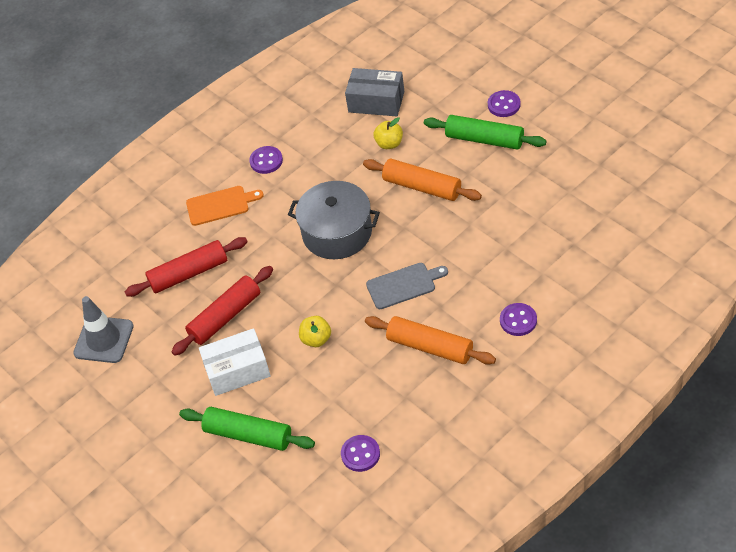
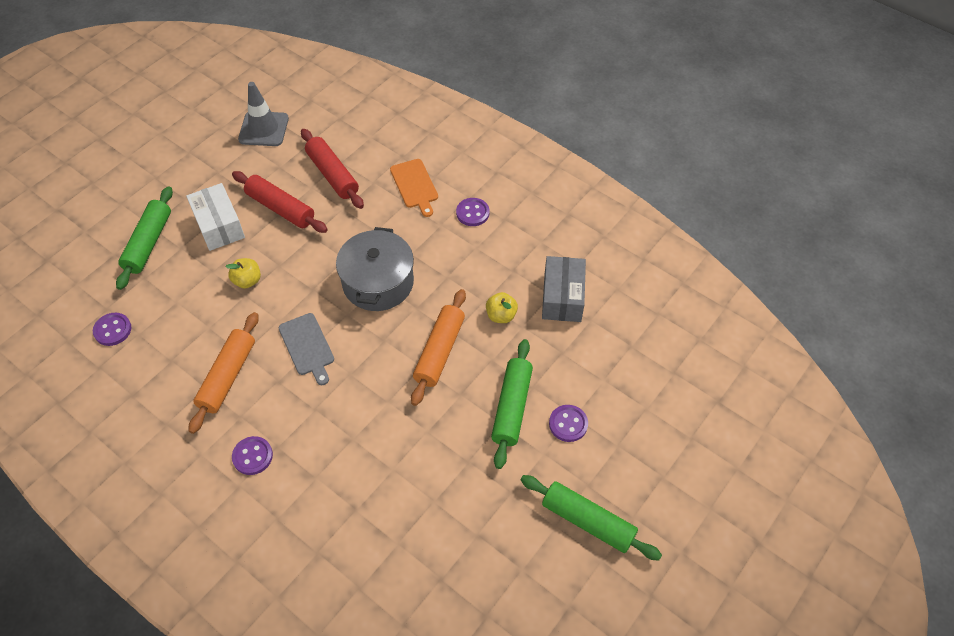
camera: 75 degrees right, 5 degrees up
(591, 98) = (587, 521): none -> green rolling pin

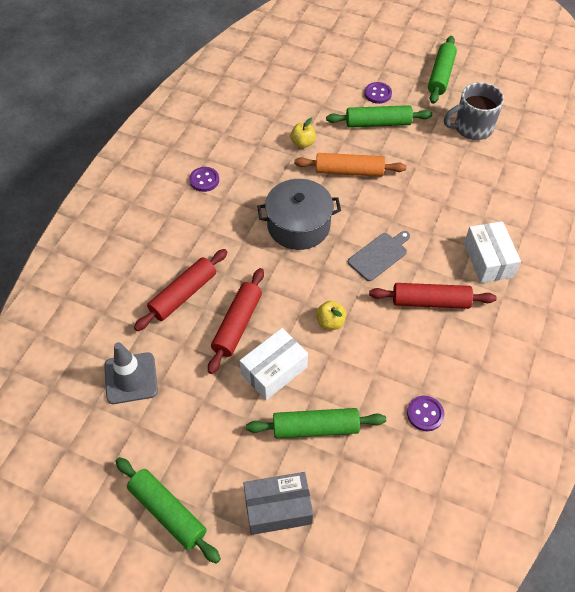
camera: 105 degrees left, 0 degrees up
(137, 137) = (168, 512): none -> green rolling pin
(227, 376) = (430, 301): orange rolling pin -> red rolling pin
(252, 456) = (488, 260): purple button -> white box
(415, 185) = (182, 227): orange cutting board -> none
(470, 523) = (472, 128): none -> grey mug
(562, 297) = (273, 112): grey box -> grey box (278, 508)

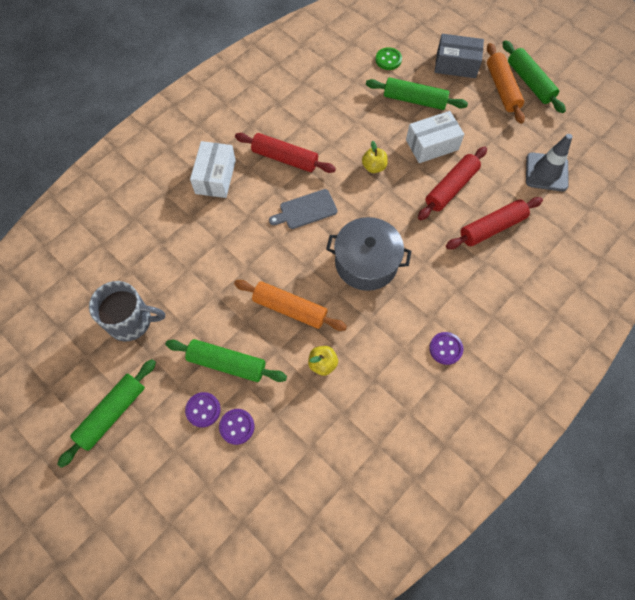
camera: 160 degrees left, 10 degrees up
(205, 487) = (502, 88): none -> orange rolling pin
(374, 483) = (388, 60): none -> green button
(425, 414) = (334, 86): purple button -> purple button (237, 427)

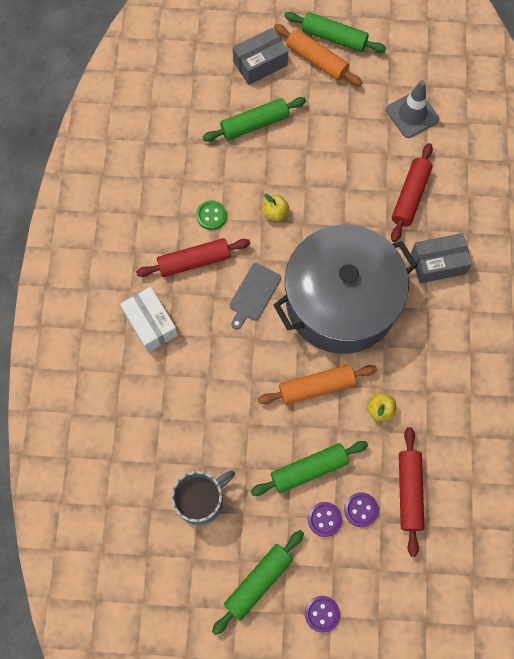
camera: 40 degrees left, 5 degrees up
(112, 413) = (258, 582): green rolling pin -> green rolling pin turned 45 degrees clockwise
(366, 263) = (341, 302): grey pot -> grey pot, size x1.74
(388, 60) = (198, 100): green button -> green button (211, 216)
(432, 145) = (304, 156): white box -> none
(445, 348) = (457, 324): purple button -> purple button (322, 614)
(451, 188) = (351, 185): red rolling pin -> red rolling pin (409, 492)
(471, 292) = (438, 263): none -> grey box

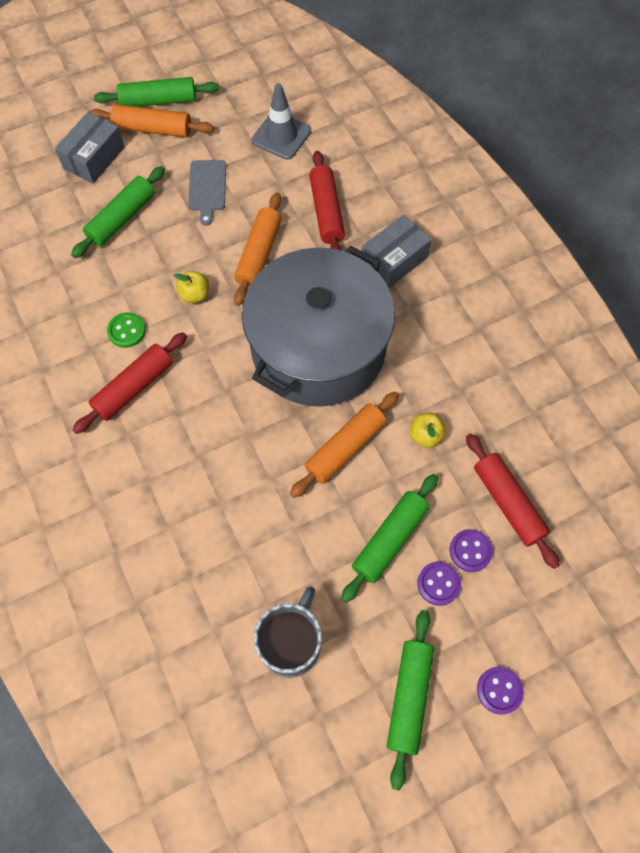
camera: 30 degrees left, 5 degrees down
(150, 324) = (121, 479): white box -> none
(253, 294) = (220, 388): grey cutting board -> grey cutting board (207, 188)
(339, 205) = (259, 254): none -> orange rolling pin

